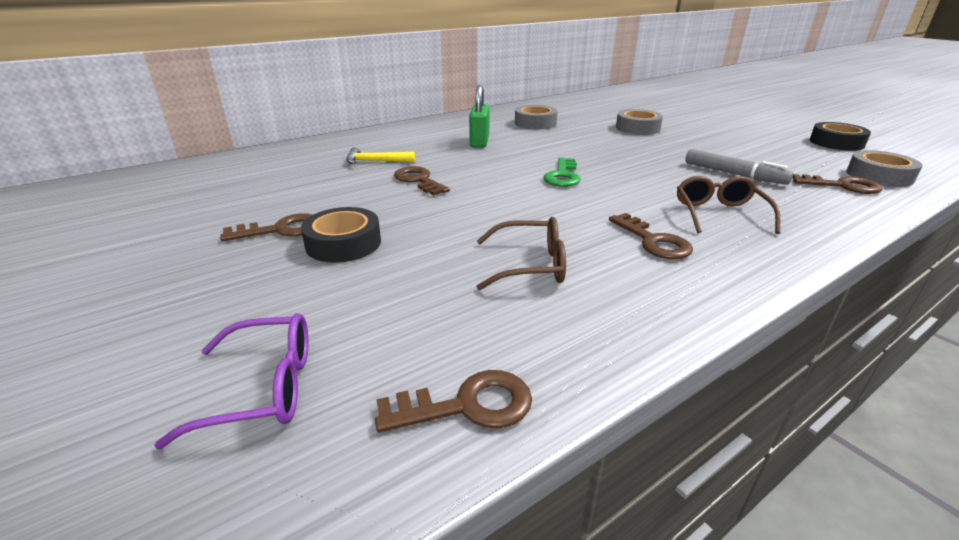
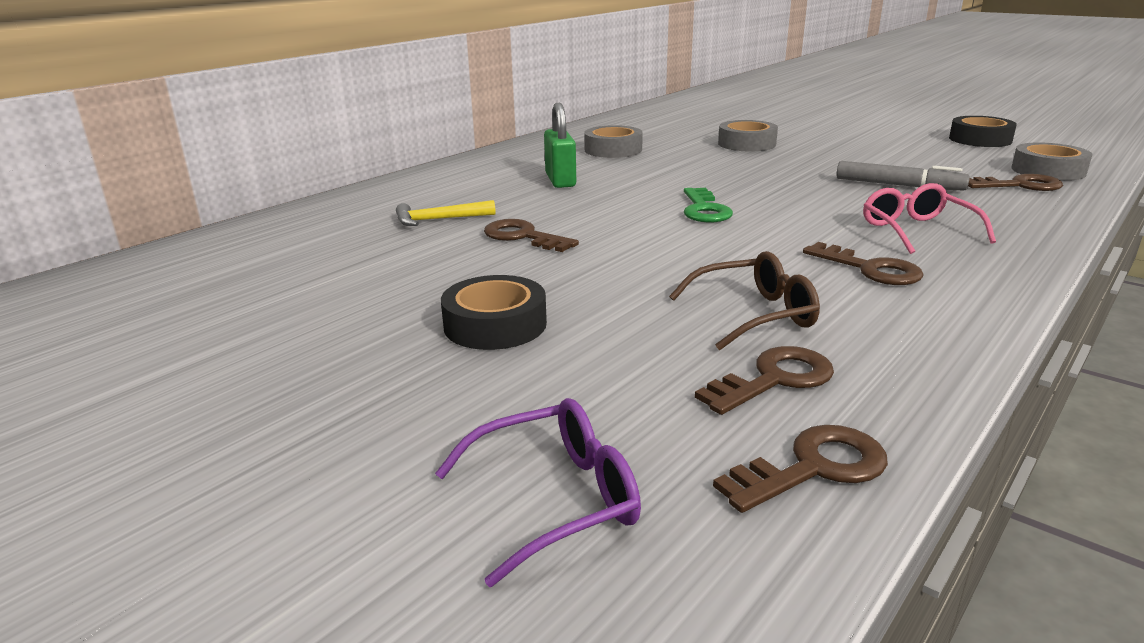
camera: 15 degrees left, 5 degrees down
(281, 230) = (389, 321): brown key -> brown key (774, 379)
(719, 214) = (917, 231): brown glasses -> pink glasses

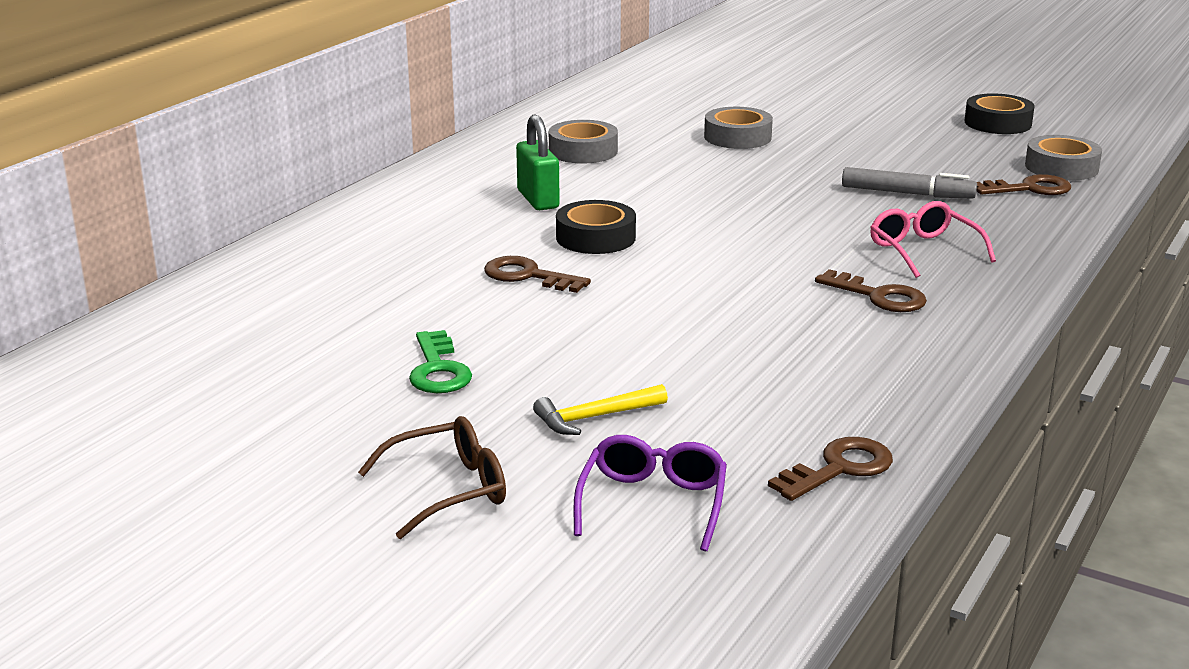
camera: 10 degrees left, 0 degrees up
(439, 220) = (426, 259): yellow hammer -> yellow hammer (595, 417)
(495, 325) = (543, 372): black tape -> black tape (595, 237)
(554, 500) = (652, 504): purple glasses -> purple glasses turned 45 degrees counterclockwise
(704, 210) = (708, 234): green key -> green key (438, 370)
(753, 315) = (776, 349): brown glasses -> brown glasses (447, 490)
(774, 379) = (802, 405): brown key -> none

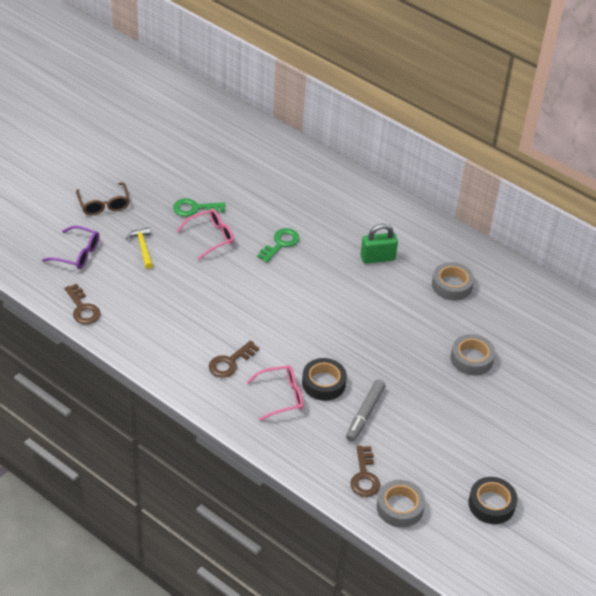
camera: 95 degrees right, 20 degrees up
(528, 276) = (280, 244): brown key -> green key
(531, 344) = (210, 237): none -> pink glasses
(595, 237) = (322, 273): black tape -> black tape (323, 383)

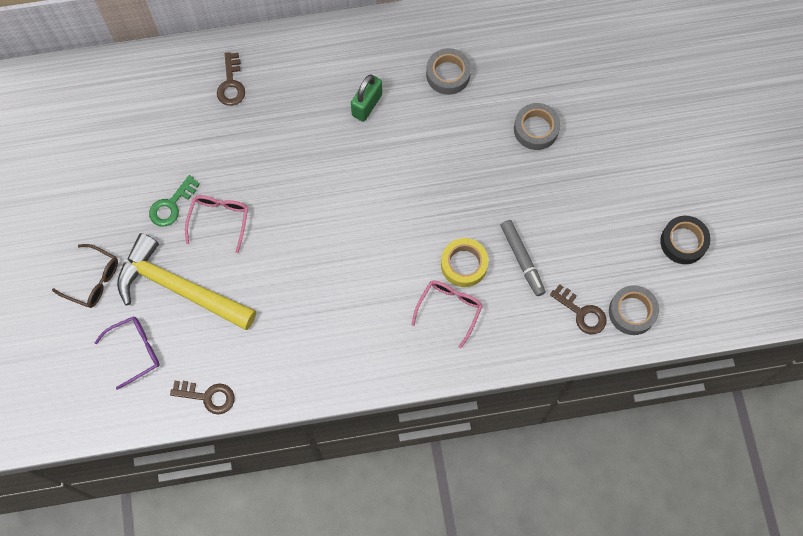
camera: 45 degrees left, 25 degrees up
(143, 247) = (179, 288): yellow hammer -> yellow hammer, size x2.35
(230, 362) = (378, 320): brown key -> brown key (231, 84)
(280, 244) = (280, 169): green key -> none
(323, 383) = (464, 264): black tape -> yellow tape

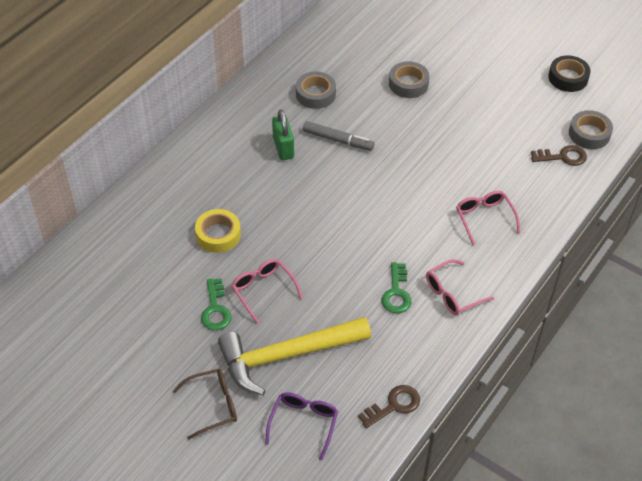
camera: 45 degrees left, 20 degrees down
(231, 84) = (169, 204): brown key -> none
(310, 310) = (396, 293): none -> green key
(350, 350) = (453, 293): none -> pink glasses
(464, 264) = (460, 187): yellow tape -> yellow tape (218, 235)
(522, 260) = (491, 157): grey marker -> grey marker (338, 140)

